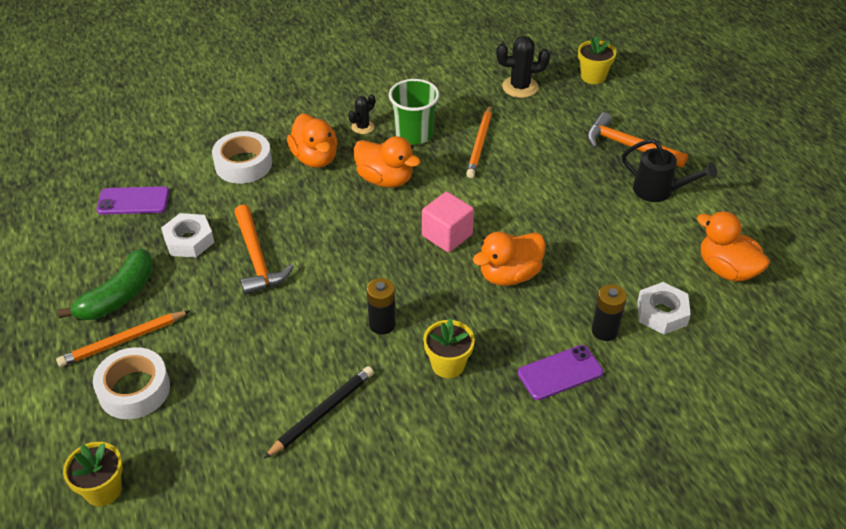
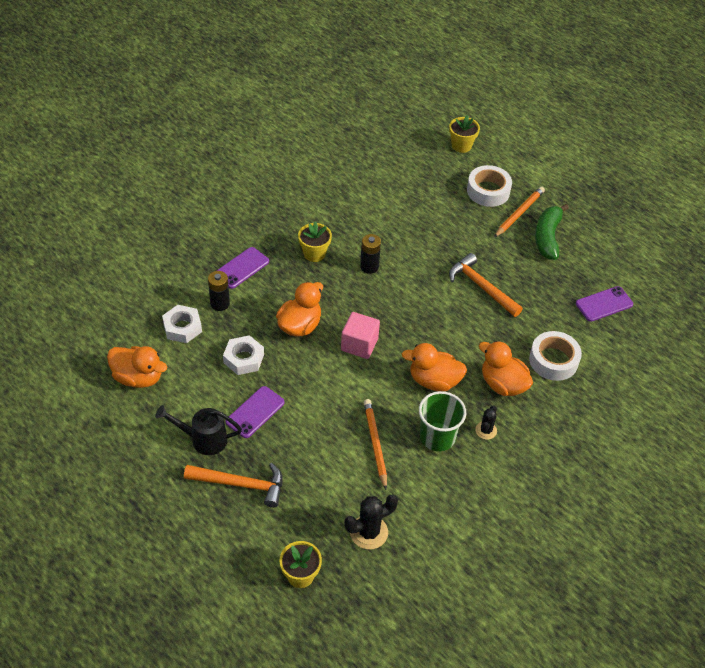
camera: 155 degrees right, 5 degrees up
(189, 240) = (538, 286): white nut -> white nut (243, 358)
(322, 413) = (374, 208): black pencil -> none
(595, 200) = (255, 412): none -> purple phone

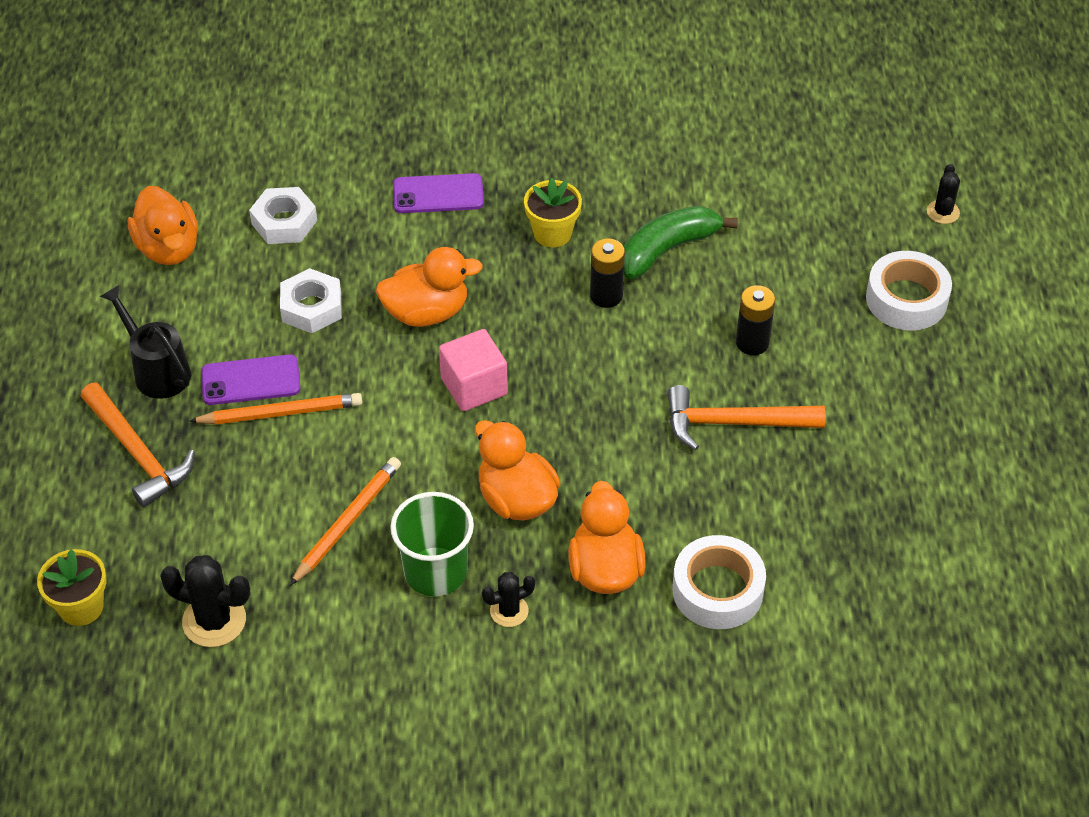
camera: 45 degrees right, 0 degrees up
(220, 303) = (361, 221): black battery -> black battery (752, 343)
(461, 145) = (943, 212): yellow flower pot -> black cactus
(481, 287) = (733, 423): orange hammer -> orange hammer turned 90 degrees counterclockwise
(519, 213) = (917, 359): orange pencil -> orange pencil (281, 413)
(547, 237) = (921, 419): green banana -> green banana (667, 250)
(604, 304) = (894, 568): purple phone -> none

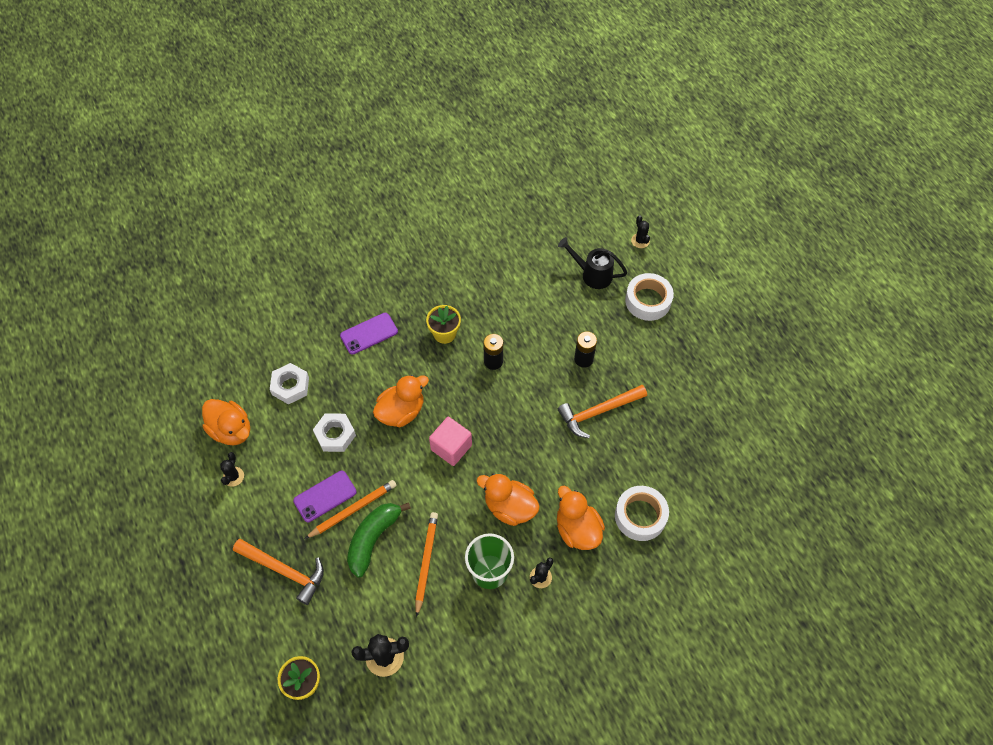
camera: 25 degrees left, 10 degrees up
(137, 307) = (233, 476): none -> black cactus
(157, 371) = (267, 513): black watering can -> black watering can (592, 274)
(667, 250) = (511, 319): green banana -> green banana (373, 539)

